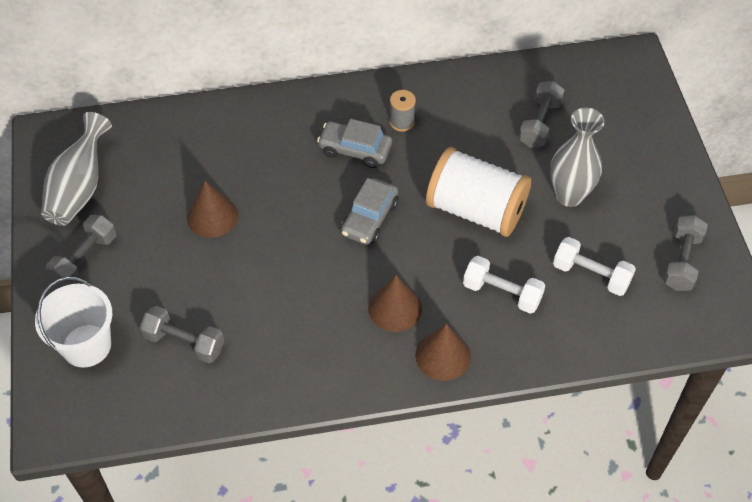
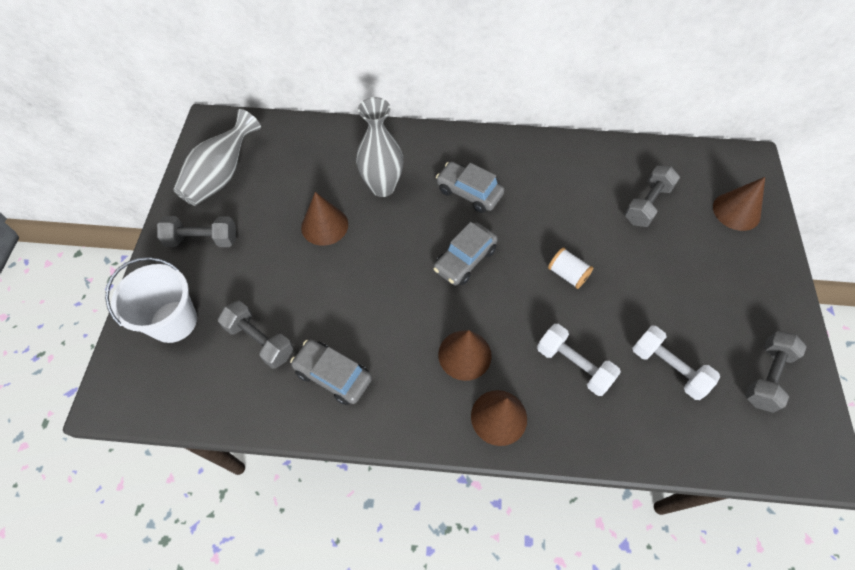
camera: 15 degrees right, 5 degrees up
(85, 259) = (202, 240): grey dumbbell -> grey dumbbell turned 45 degrees clockwise
(270, 357) = (333, 375): none -> grey car
(402, 122) = (518, 176): grey spool -> none
(476, 210) = (567, 274): white spool -> white spool, size x0.43
(569, 195) = (662, 280): grey vase -> grey vase (382, 187)
(628, 112) = (736, 211): none -> brown cone

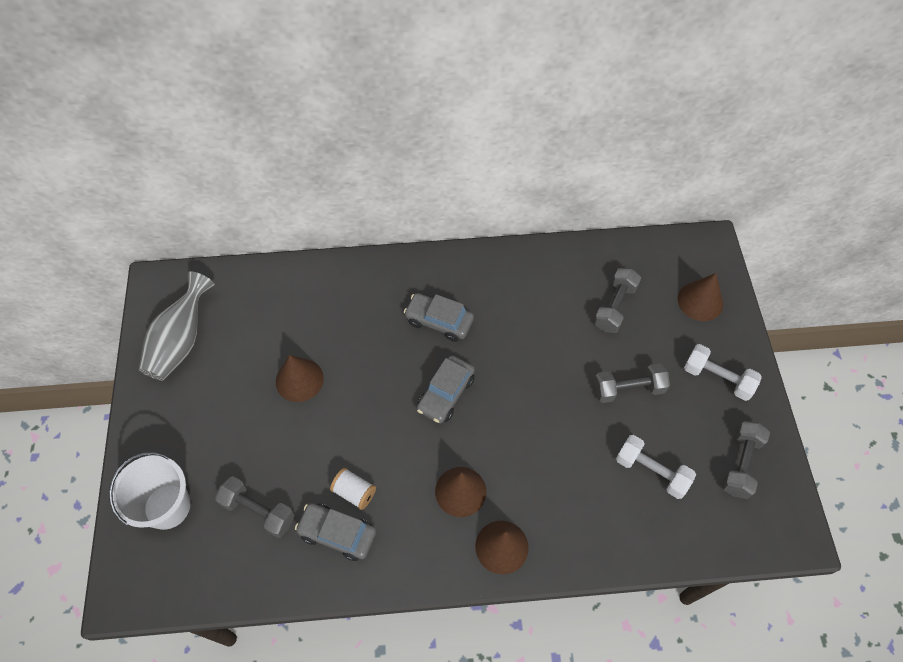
camera: 10 degrees left, 0 degrees up
(202, 240) = (177, 415): grey dumbbell -> grey dumbbell (628, 389)
(382, 187) = (351, 328): grey vase -> none
(567, 274) = (547, 393): white spool -> white spool (354, 492)
(573, 365) = (564, 483): white dumbbell -> white dumbbell (717, 378)

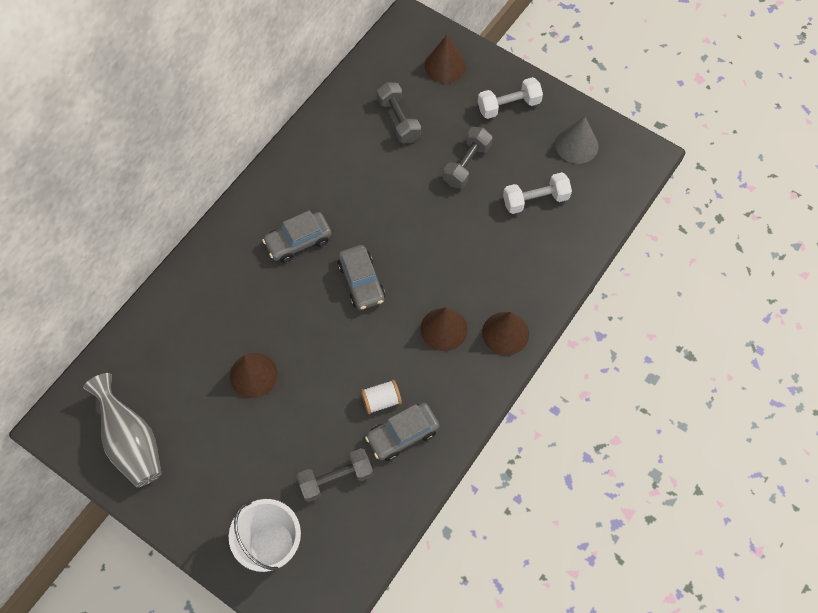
camera: 50 degrees left, 5 degrees up
(740, 464) = (576, 145): grey dumbbell -> grey cone

